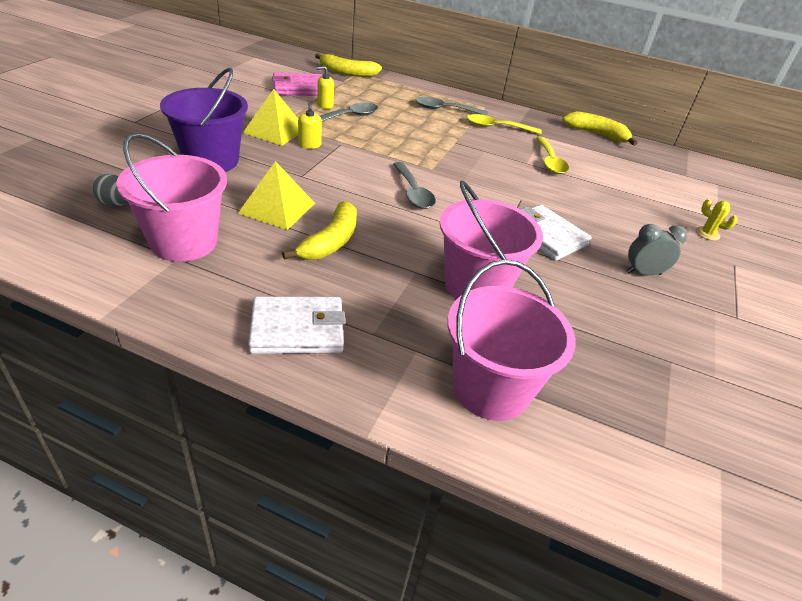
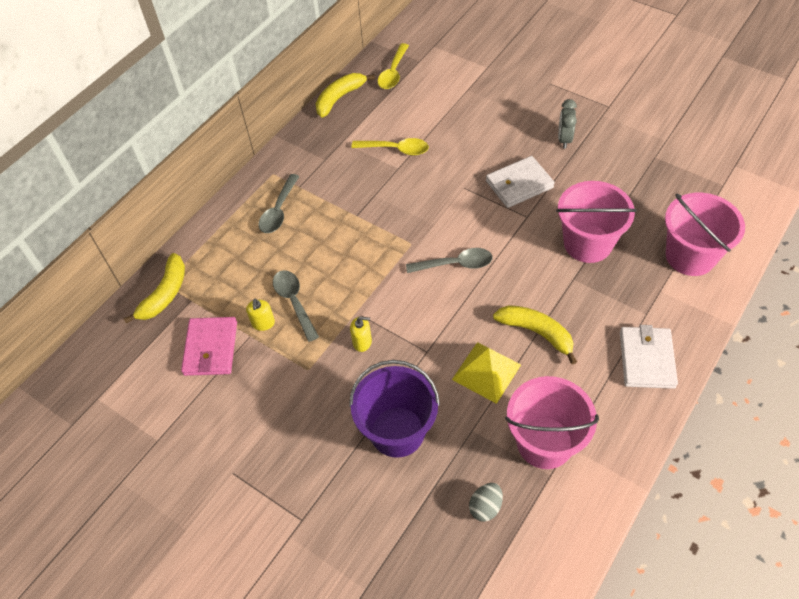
camera: 70 degrees left, 15 degrees up
(275, 130) = (328, 374): yellow pyramid -> none
(497, 127) = (324, 174): yellow spoon -> yellow spoon (393, 73)
(707, 234) = (510, 82): yellow cactus -> none

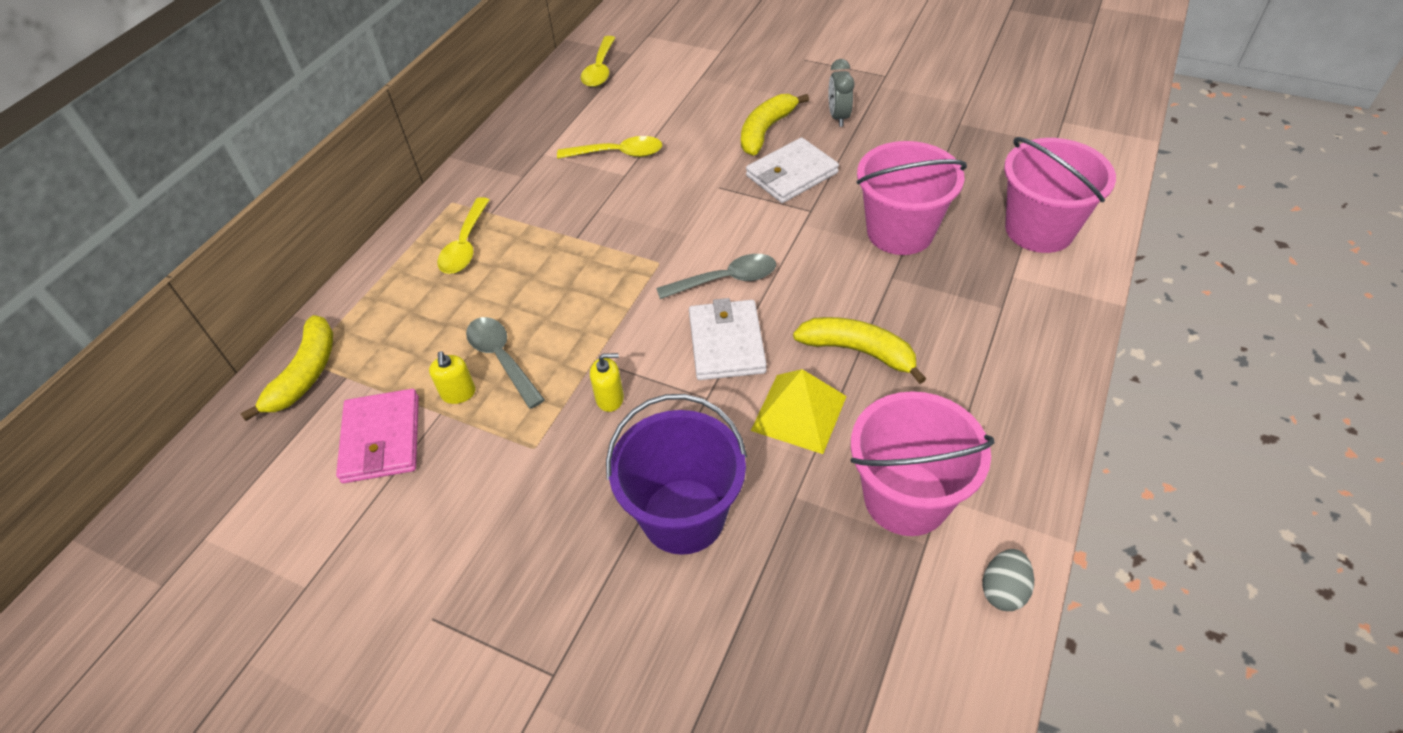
camera: 10 degrees left, 5 degrees down
(279, 211) = (465, 245): grey spoon -> yellow spoon
(339, 98) = (533, 105): yellow banana -> yellow banana (765, 131)
(485, 507) = (840, 607): grey egg -> grey egg (1003, 590)
(646, 359) = (1019, 364): white wallet -> white wallet (726, 343)

